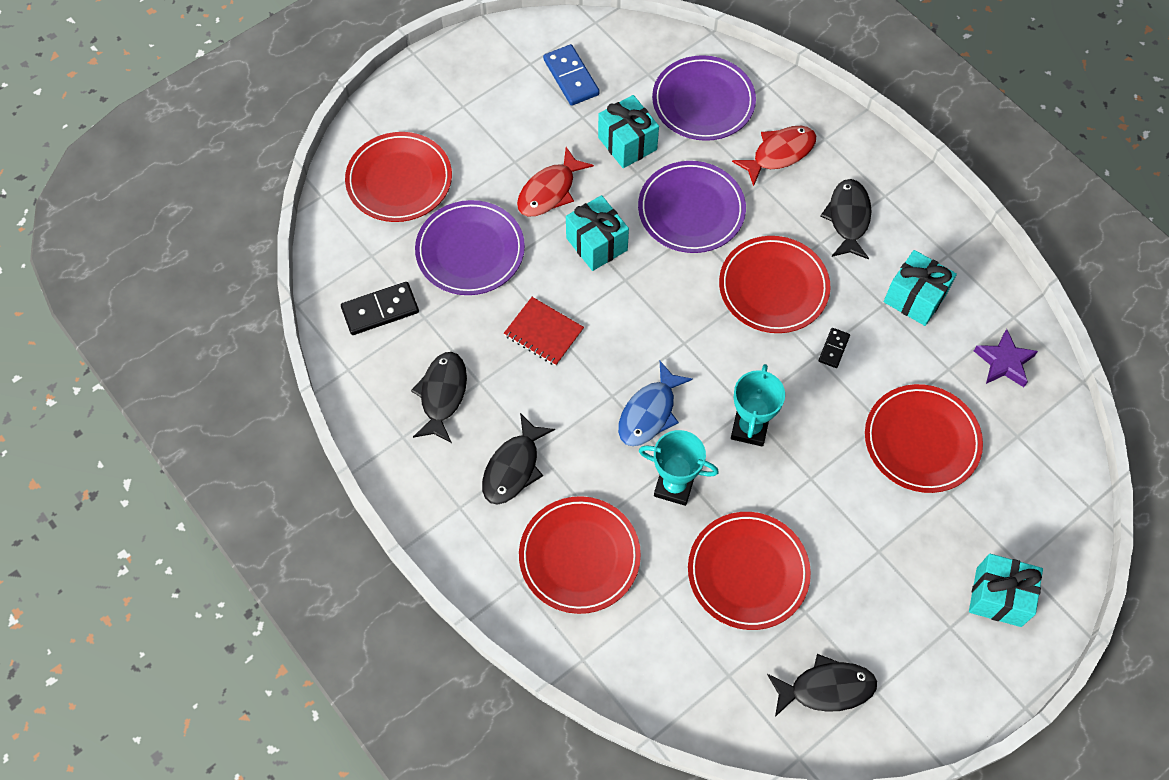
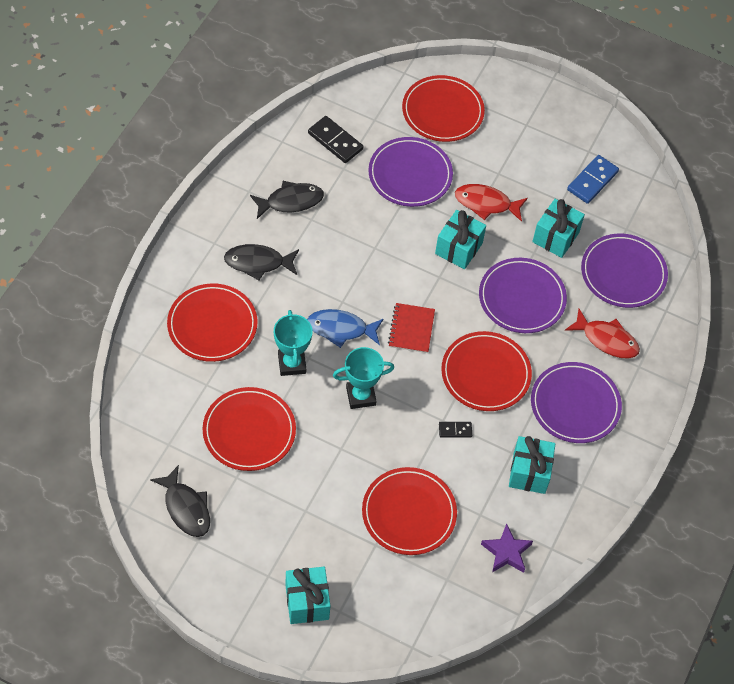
camera: 60 degrees right, 5 degrees down
(543, 332) = (369, 242): red notebook -> red notebook (411, 329)
(848, 218) = (575, 405): black fish -> purple plate

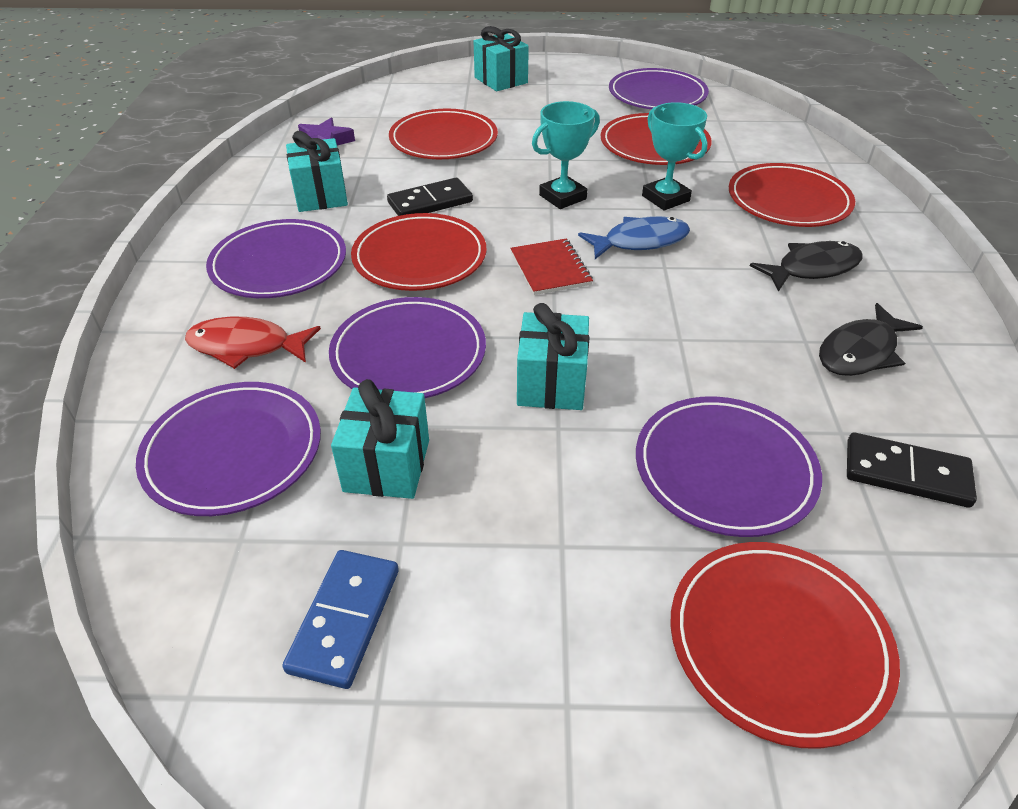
camera: 160 degrees right, 15 degrees down
(186, 508) = (657, 95): black fish -> purple plate
(455, 430) = (430, 202): black domino -> black domino, size x1.80
(486, 204) = (550, 474): red fish -> none

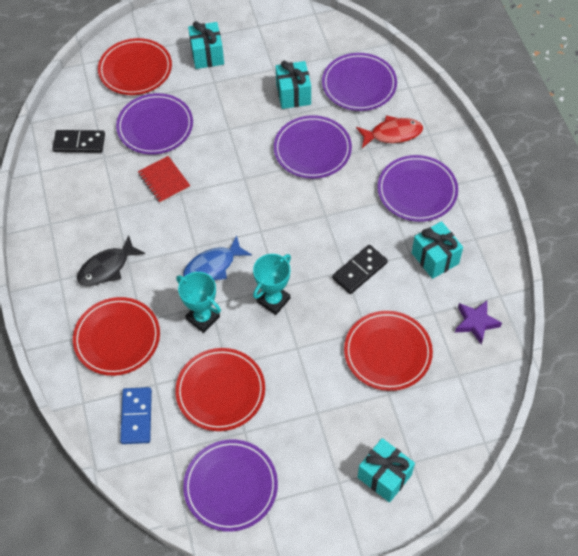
camera: 165 degrees right, 15 degrees up
(344, 619) = (280, 42): blue domino -> blue domino (136, 416)
(420, 257) = (340, 217): red plate -> none
(550, 269) = (261, 227): red notebook -> red notebook (164, 180)
(551, 384) = (238, 150): turquoise gift -> turquoise gift (207, 55)
(860, 352) = (88, 207): black fish -> none

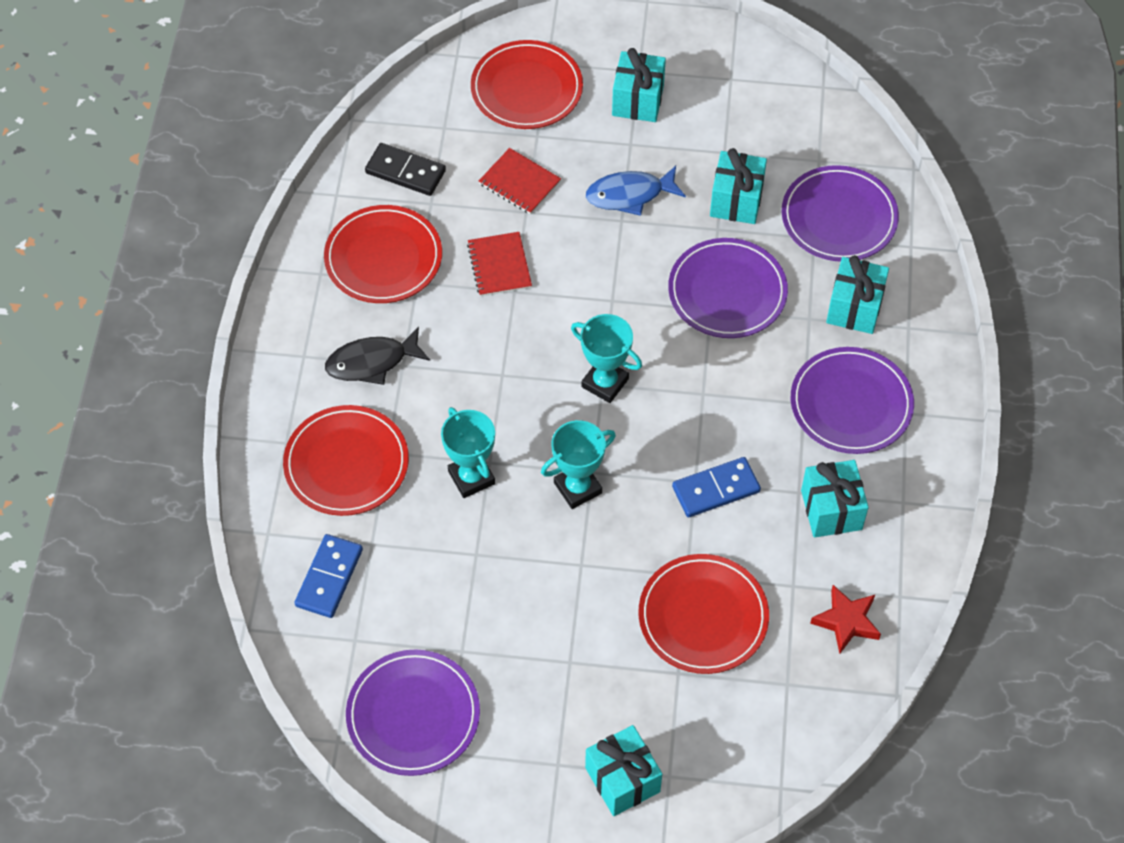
camera: 20 degrees right, 0 degrees up
(155, 126) = (519, 183): purple plate -> red notebook
(213, 266) = (515, 411): blue fish -> blue fish (630, 195)
(220, 391) = (453, 585): red plate -> red plate (383, 258)
(262, 229) = (605, 383): none -> turquoise trophy
(359, 271) = (716, 489): black domino -> blue domino
(392, 134) = (854, 308): red fish -> turquoise gift
(476, 323) = (846, 621): purple star -> red star

